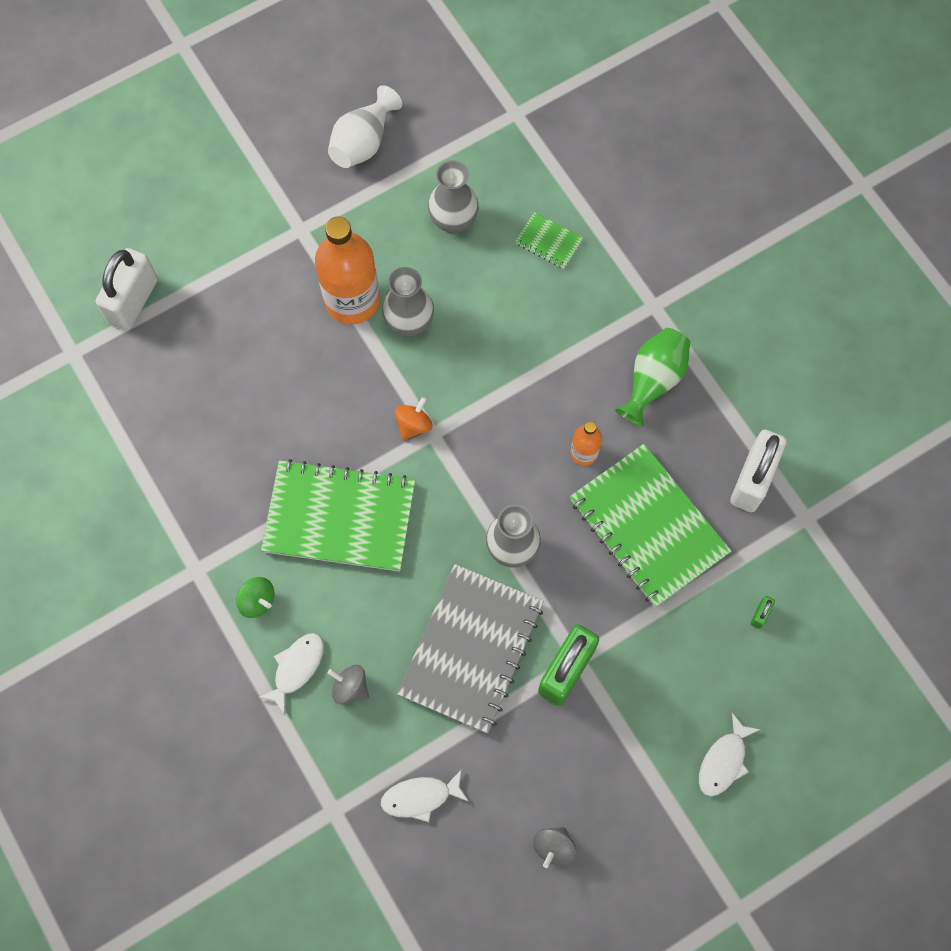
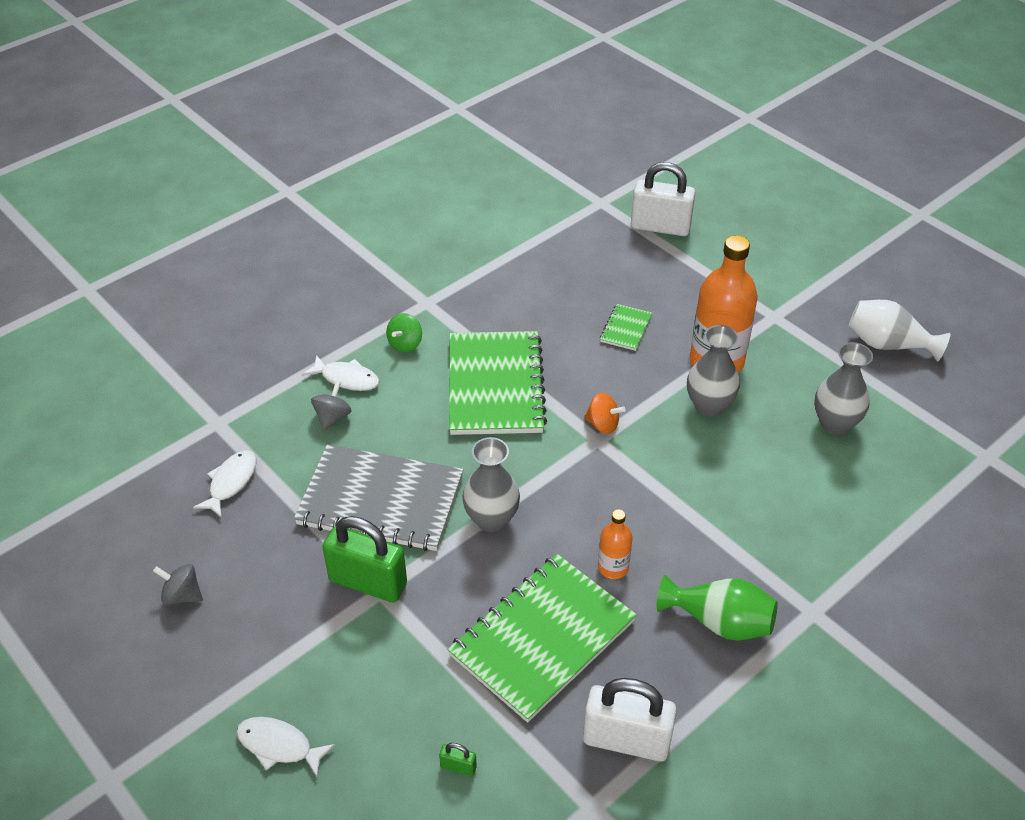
camera: 80 degrees right, 25 degrees down
(420, 797) = (231, 482): white fish -> white fish turned 45 degrees clockwise
(548, 241) = (848, 504): green notebook -> green notebook (625, 328)

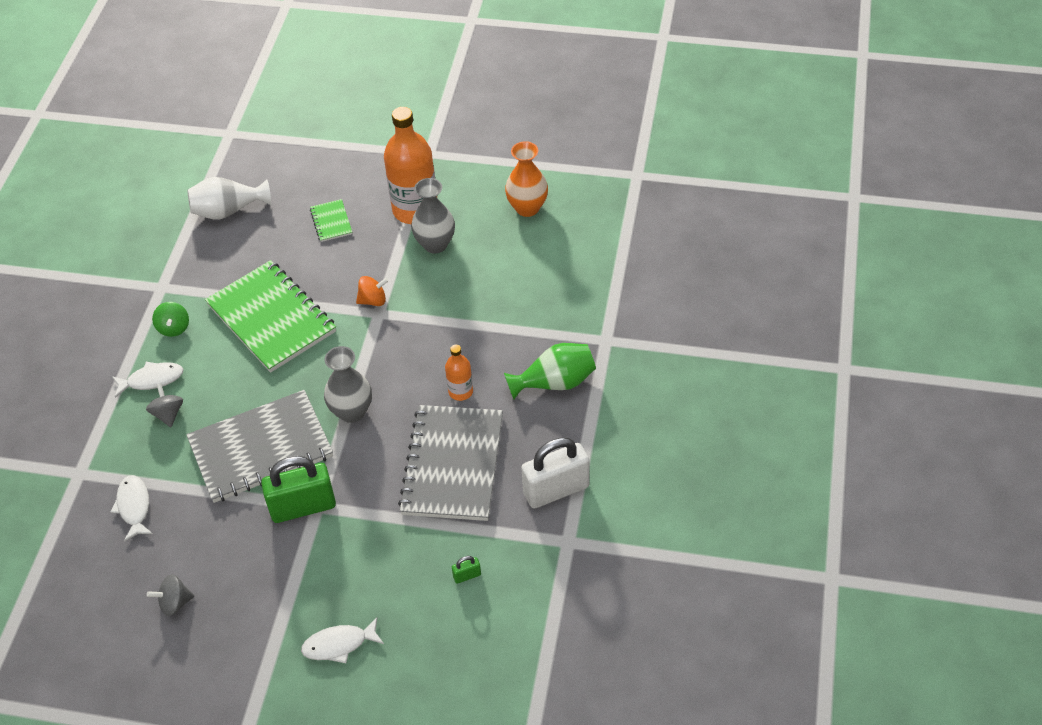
camera: 35 degrees left, 5 degrees up
(542, 638) = (452, 465): green notebook -> grey notebook
(660, 227) = (292, 129): white padlock -> none
(835, 423) = (527, 208): grey vase -> orange vase
(888, 345) = (520, 132): white vase -> white vase (228, 211)

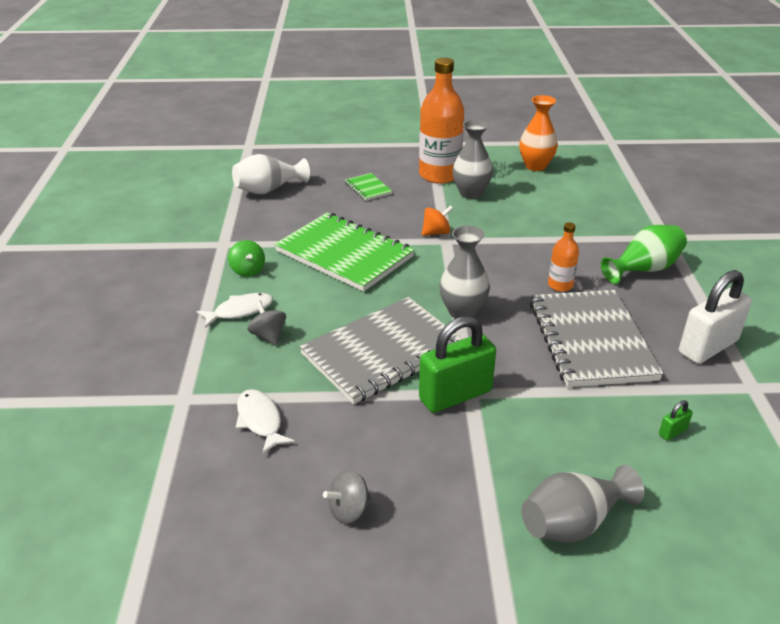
camera: 15 degrees left, 15 degrees down
(339, 644) = (573, 523): white fish -> grey vase

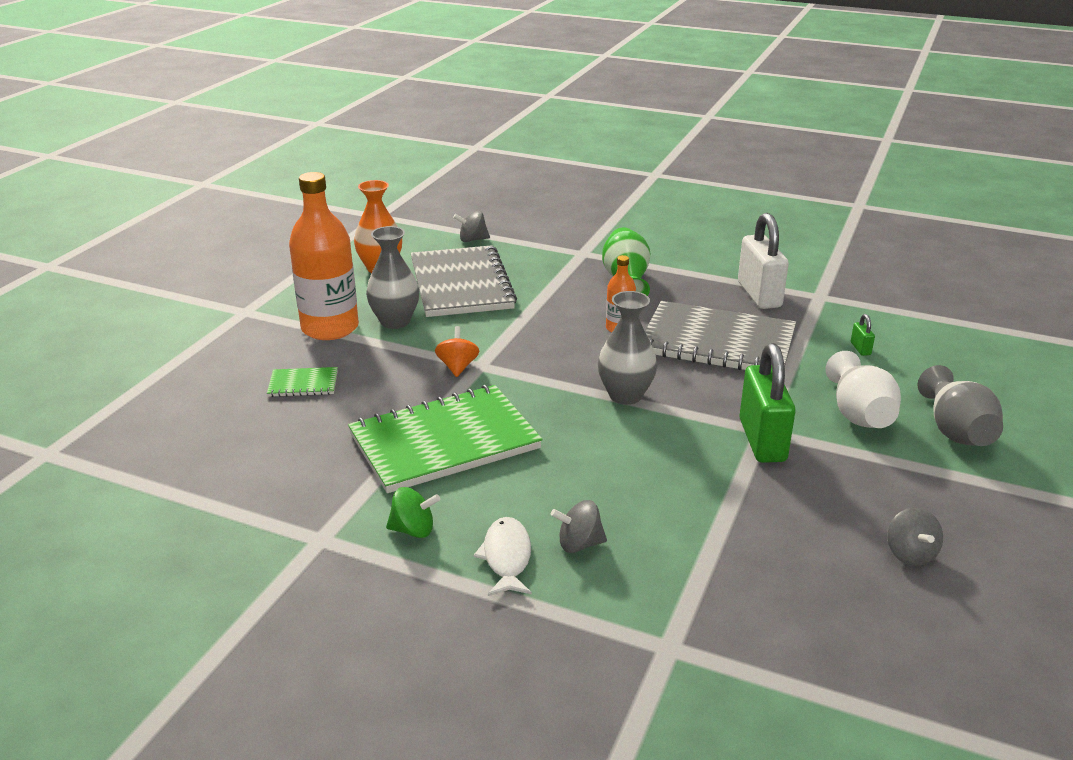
camera: 65 degrees left, 5 degrees down
(260, 421) = (744, 587): white fish -> none
(269, 190) = (210, 464): white vase -> white vase (859, 414)
(383, 352) = (665, 465): grey notebook -> grey notebook (461, 284)
(623, 185) = (472, 240): none -> grey spinning top

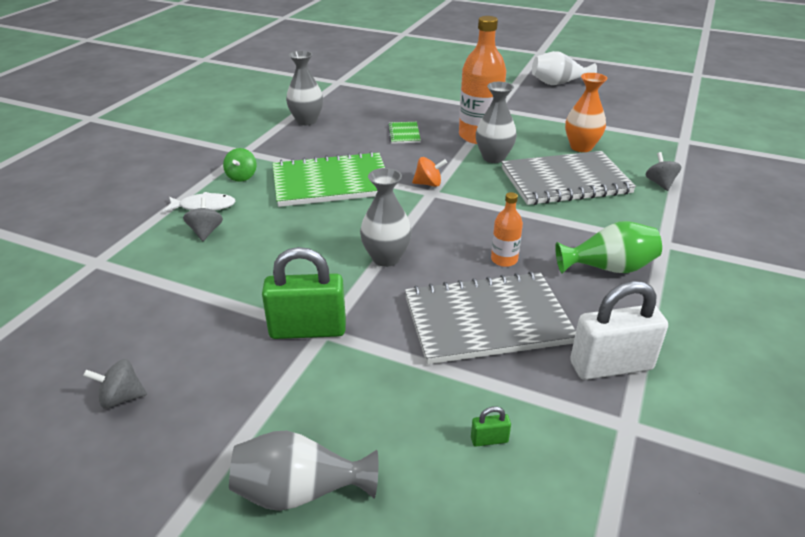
camera: 90 degrees right, 5 degrees up
(215, 479) = (306, 121): none -> grey vase
(444, 441) = (331, 182): green notebook -> green notebook turned 75 degrees counterclockwise
(717, 342) = (486, 320): grey notebook -> grey notebook turned 60 degrees clockwise
(859, 414) = (343, 408): white vase -> white vase (558, 83)

